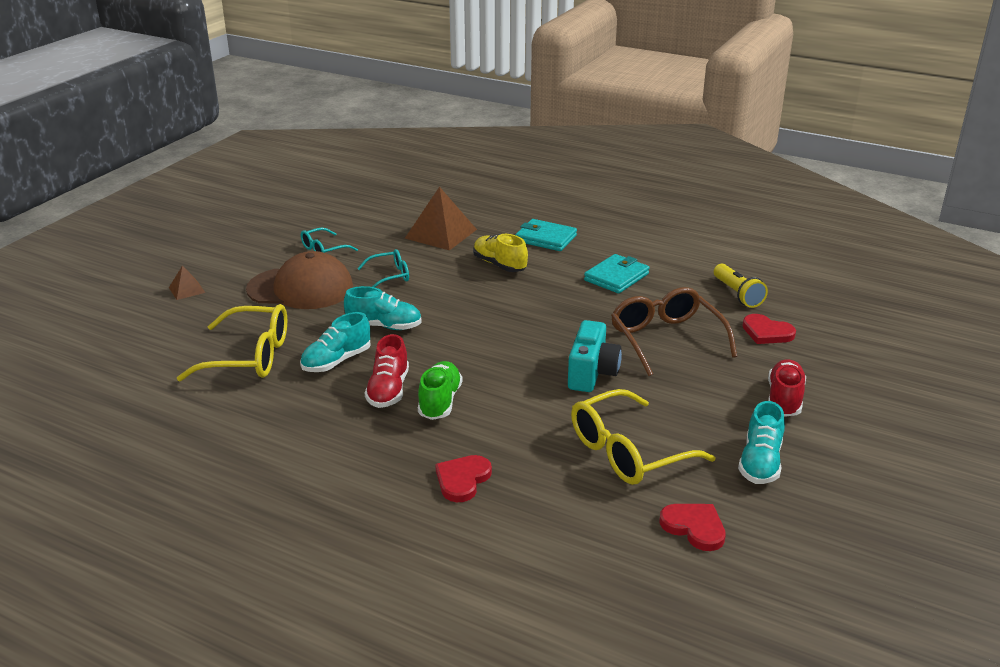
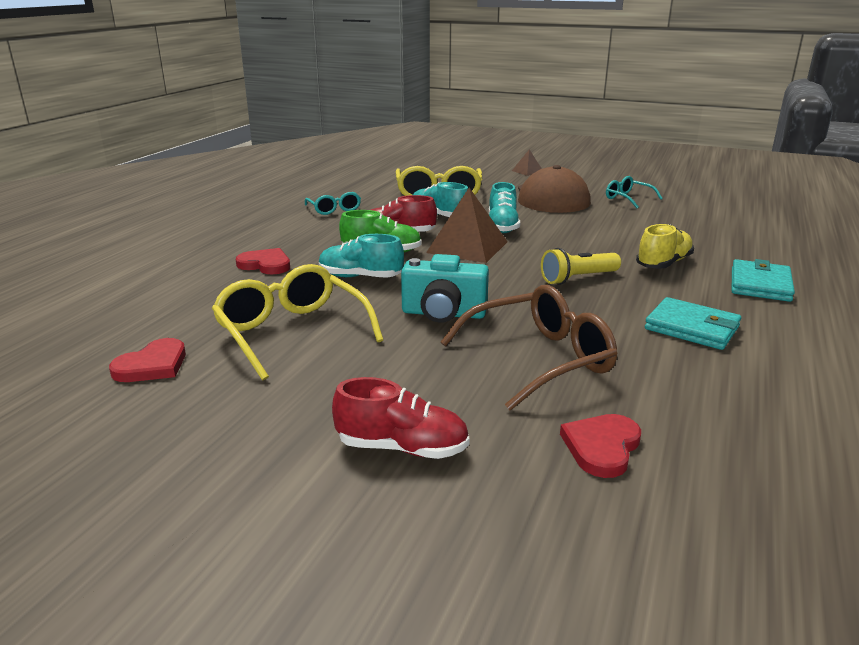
camera: 85 degrees right, 5 degrees down
(389, 276) = (597, 222): turquoise glasses -> turquoise glasses (334, 209)
(440, 233) = (711, 235): brown pyramid -> brown pyramid (467, 247)
(737, 294) = (718, 426): yellow flashlight -> yellow flashlight (578, 278)
(760, 463) = (253, 415): turquoise shoe -> turquoise shoe (360, 277)

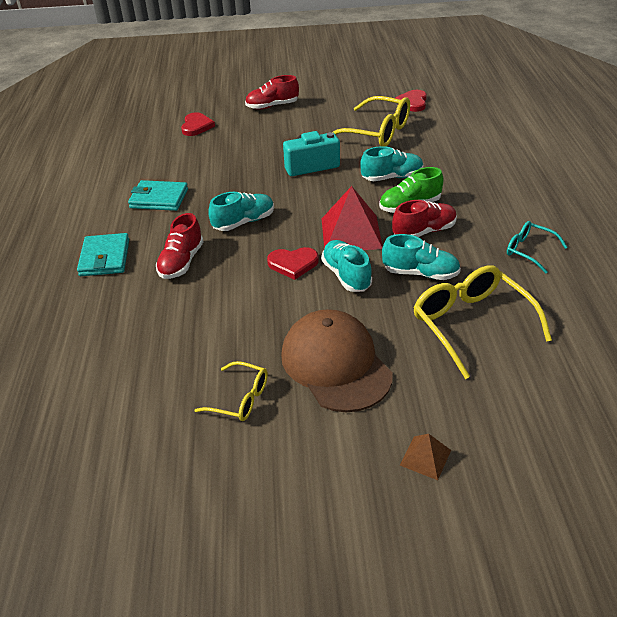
camera: 155 degrees right, 15 degrees up
(265, 264) = (468, 168): red heart -> red heart (293, 264)
(467, 247) = (351, 233): brown pyramid -> red pyramid
(538, 359) = (239, 154): brown glasses -> none
(578, 278) = (244, 222): yellow flashlight -> turquoise shoe
(628, 199) = (240, 399): turquoise glasses -> yellow glasses
(663, 264) = (181, 262): yellow shoe -> red shoe

